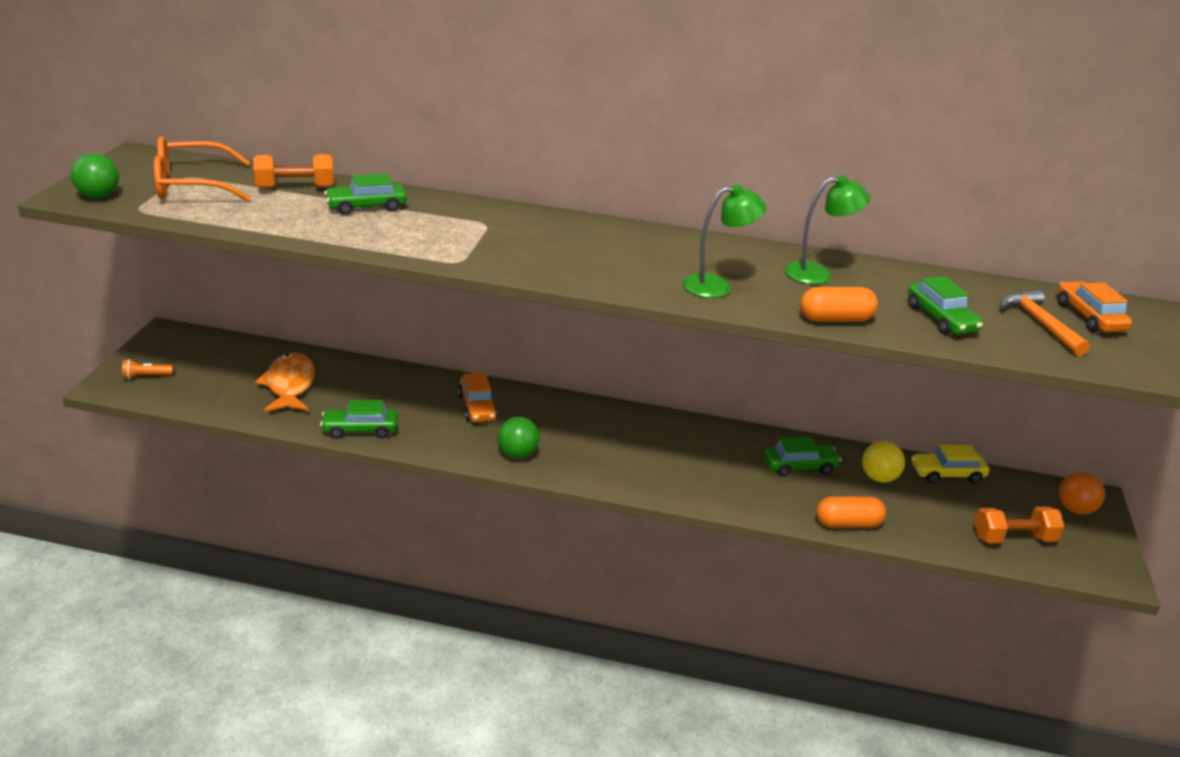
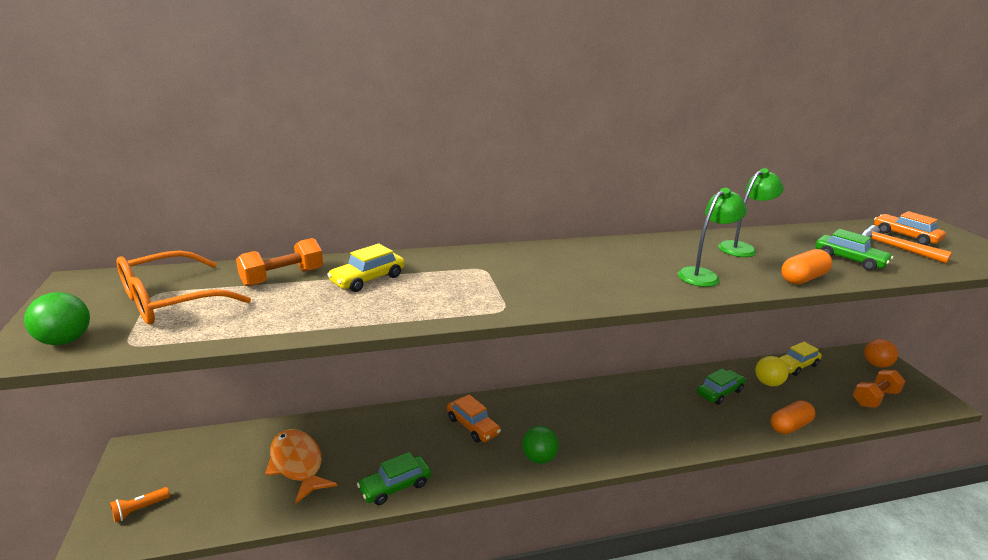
camera: 25 degrees left, 5 degrees down
(366, 207) = (368, 279): green car -> yellow car

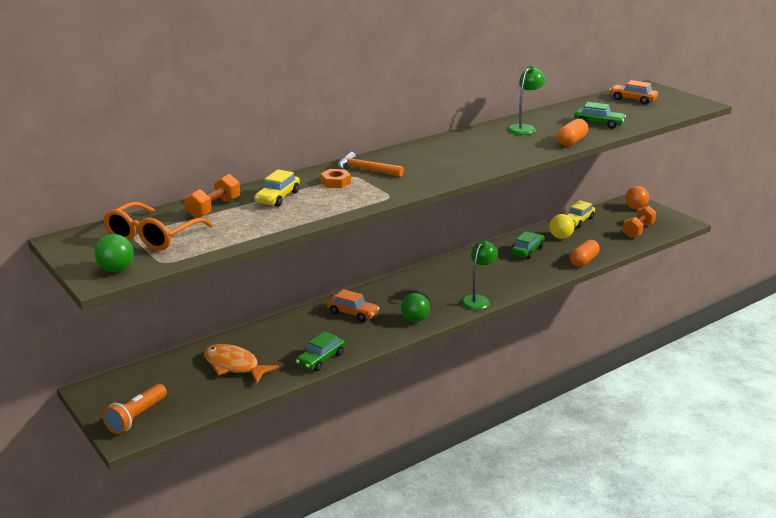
camera: 20 degrees left, 0 degrees up
(139, 509) = (136, 417): orange flashlight -> orange flashlight, size x1.74
(454, 273) = (335, 182): none -> orange nut
(703, 275) = (507, 151): green lamp -> green lamp (478, 300)
(894, 248) = (626, 109): orange hammer -> orange hammer (365, 169)

